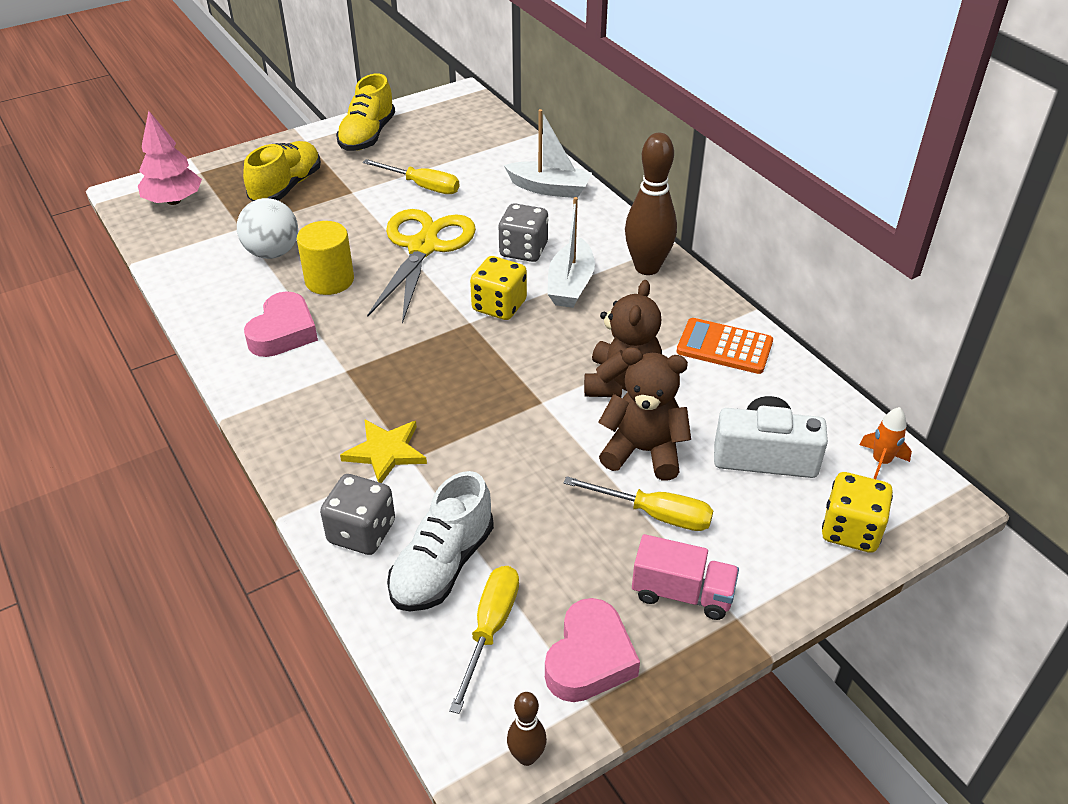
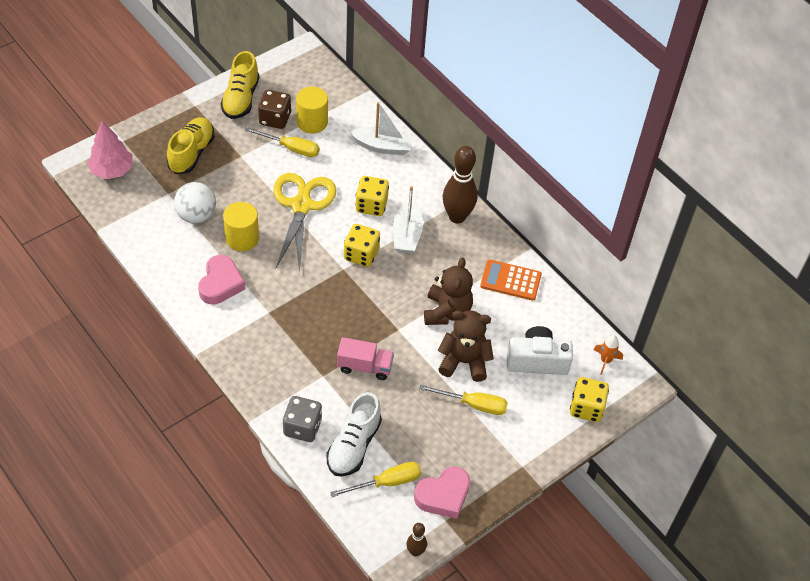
camera: 10 degrees left, 10 degrees up
(386, 452) = (306, 372): yellow star -> none
(407, 156) = (275, 119): none -> brown dice
(456, 161) = (312, 122): none -> yellow cylinder
(490, 629) = (386, 482): yellow screwdriver -> yellow screwdriver turned 60 degrees clockwise
(523, 250) = (371, 205): grey dice -> yellow dice
(589, 658) = (443, 495): pink heart -> pink heart turned 45 degrees clockwise
(682, 593) = (491, 454): pink truck -> pink truck (364, 366)

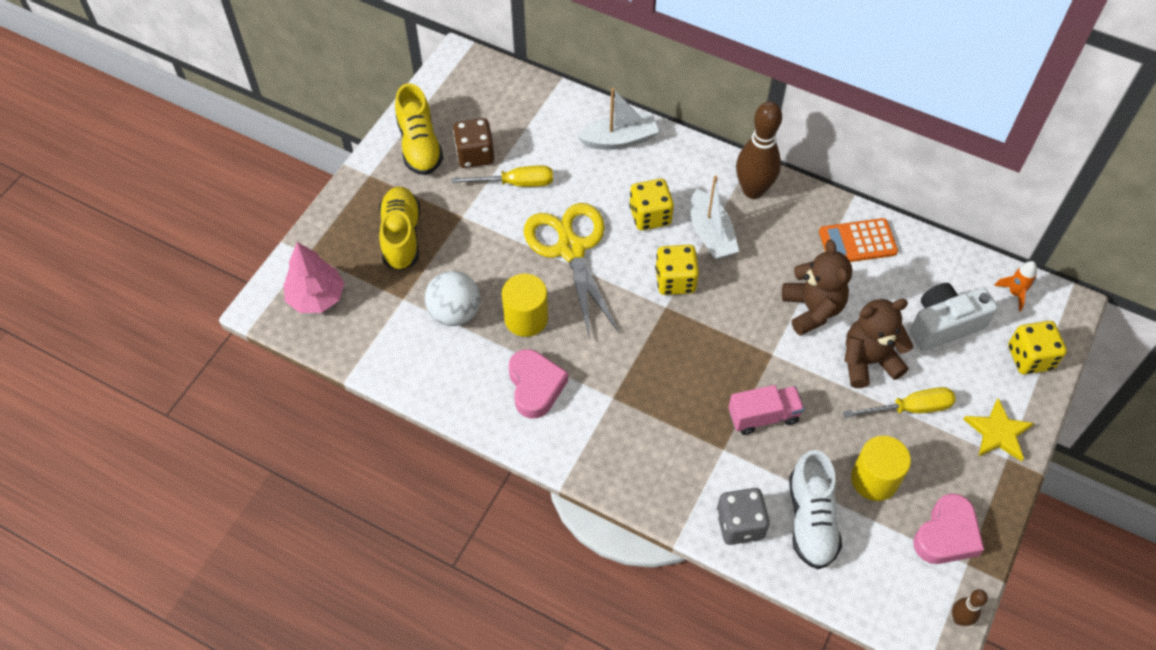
camera: 20 degrees left, 5 degrees up
(312, 122) = (520, 142): yellow cylinder -> yellow cylinder (874, 479)
(386, 482) = (875, 548): yellow screwdriver -> none
(527, 446) = (998, 432): none -> yellow star

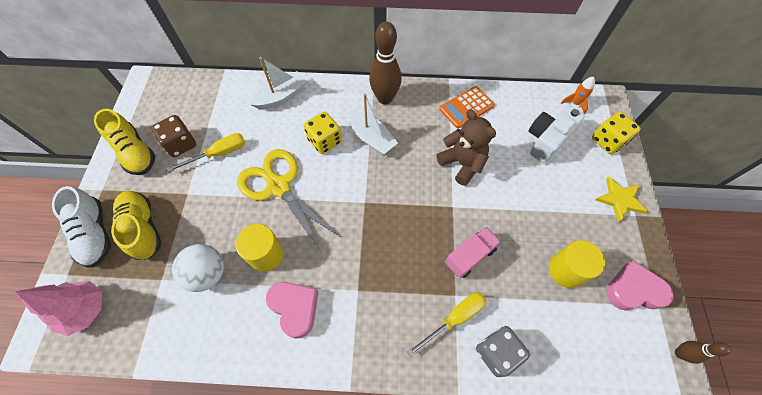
camera: 25 degrees left, 5 degrees up
(675, 280) = (362, 180): yellow dice -> none
(811, 520) = (542, 323): white shoe -> white shoe (95, 234)
(868, 361) = (515, 185): brown teddy bear -> none
(910, 408) = (559, 207): yellow screwdriver -> yellow screwdriver (454, 318)
(946, 535) = (633, 290): pink heart -> pink heart turned 105 degrees counterclockwise

